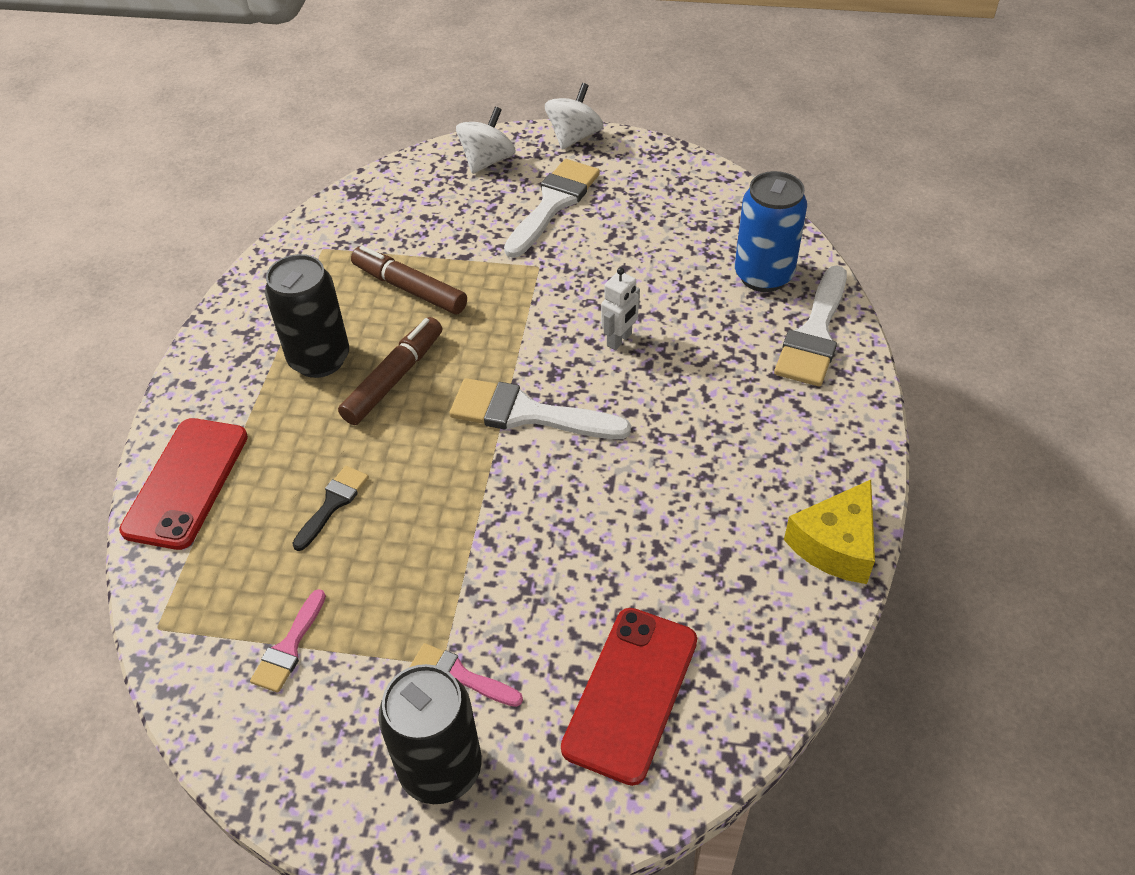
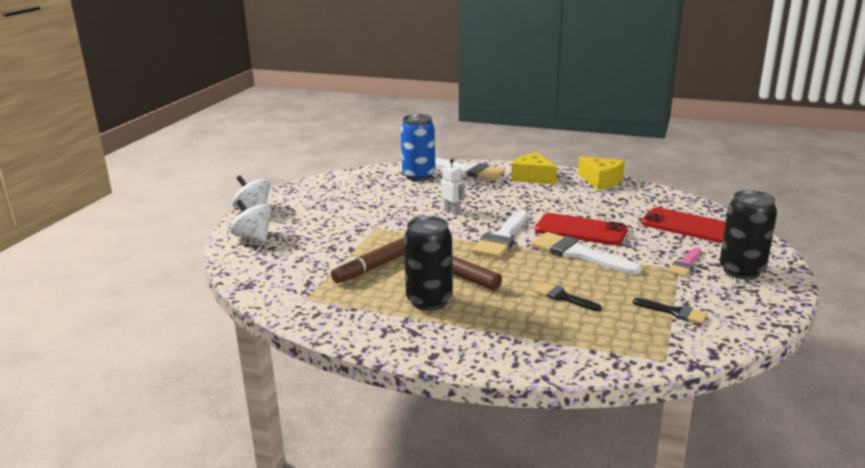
camera: 80 degrees left, 25 degrees down
(186, 483) = (537, 352): red phone -> red phone (581, 230)
(289, 647) = (674, 312): pink brush -> black brush
(553, 204) = (318, 220): white brush -> white brush (578, 254)
(814, 432) = (533, 177): none -> yellow cheese

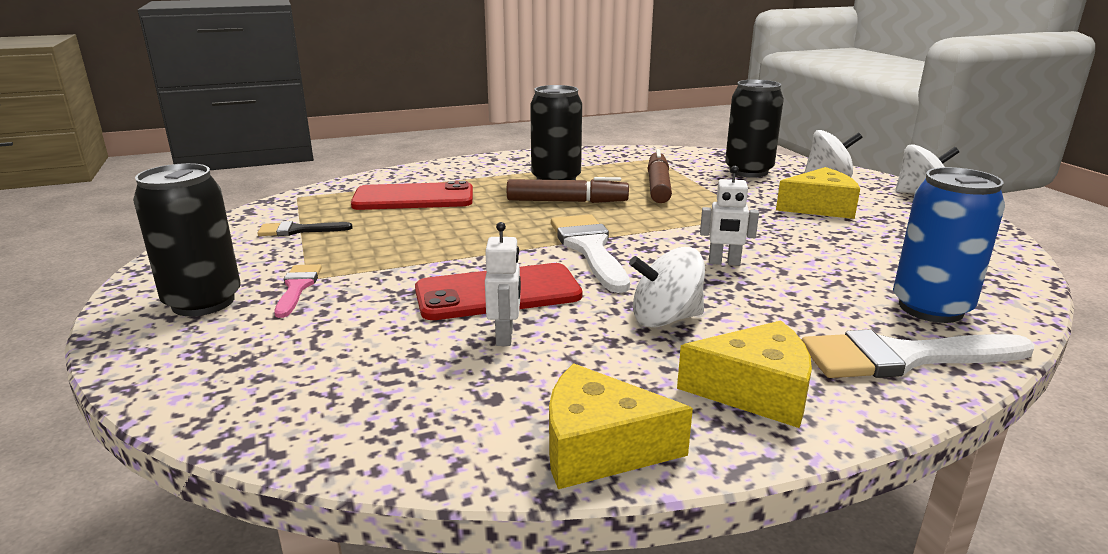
camera: 140 degrees right, 0 degrees up
(285, 259) = (748, 171): none -> black can
(329, 220) = (819, 207): none -> yellow cheese
(523, 201) = (665, 319): none -> white spinning top
(563, 297) = (433, 212): black brush -> none
(578, 254) = (464, 258): white brush -> none
(597, 213) = (505, 337): none -> white robot
(688, 226) = (310, 365): red phone -> red phone (413, 198)

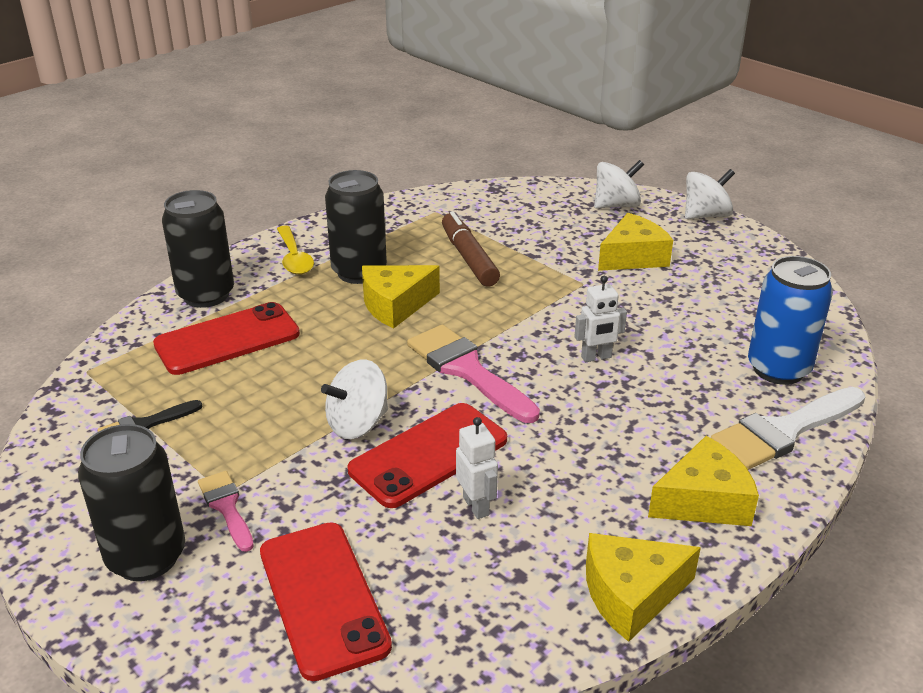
camera: 25 degrees left, 10 degrees up
(299, 364) = (323, 598): none -> red phone
(513, 166) = (294, 258): none -> yellow spoon
(566, 201) = (395, 305): brown marker -> yellow cheese
(589, 248) = (467, 370): white brush -> pink brush
(665, 319) = (592, 443): white spinning top -> white spinning top (357, 424)
(748, 171) = (540, 214): black can -> black can (206, 295)

